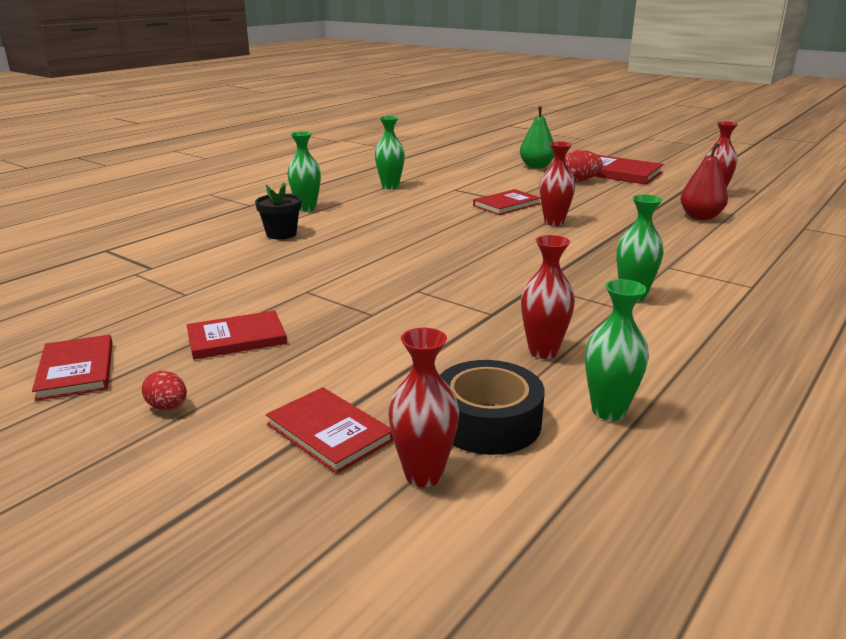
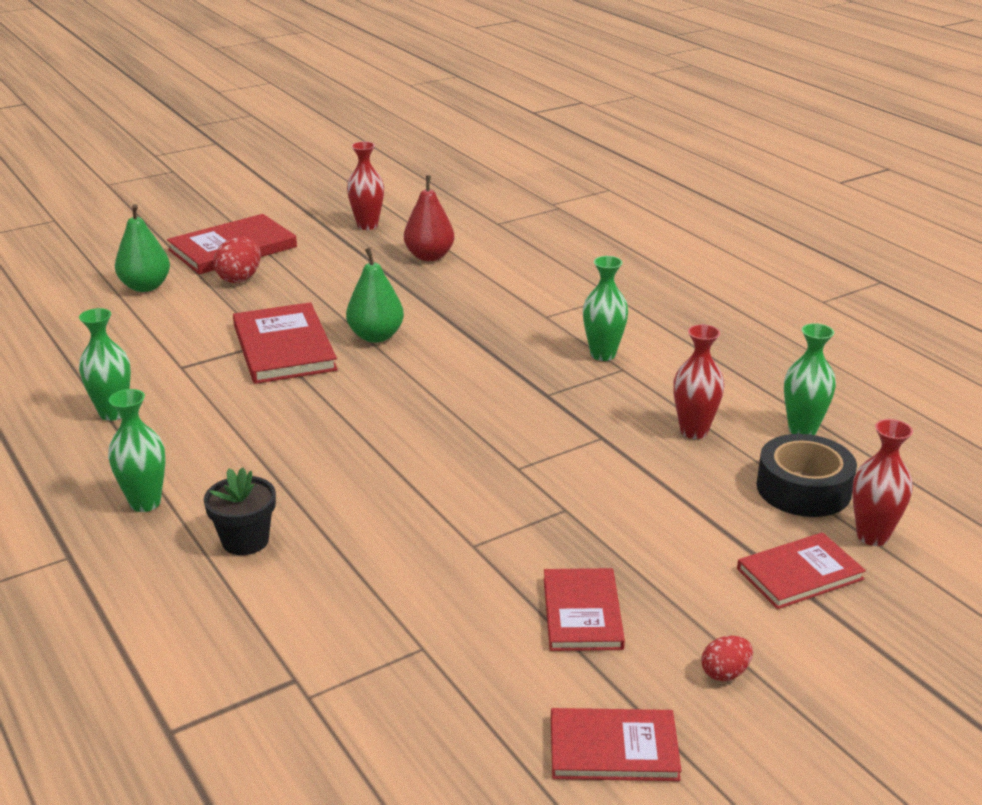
camera: 70 degrees left, 5 degrees up
(506, 204) = (284, 347): red book -> red book, size x1.56
(554, 222) = (376, 336): red vase -> green pear

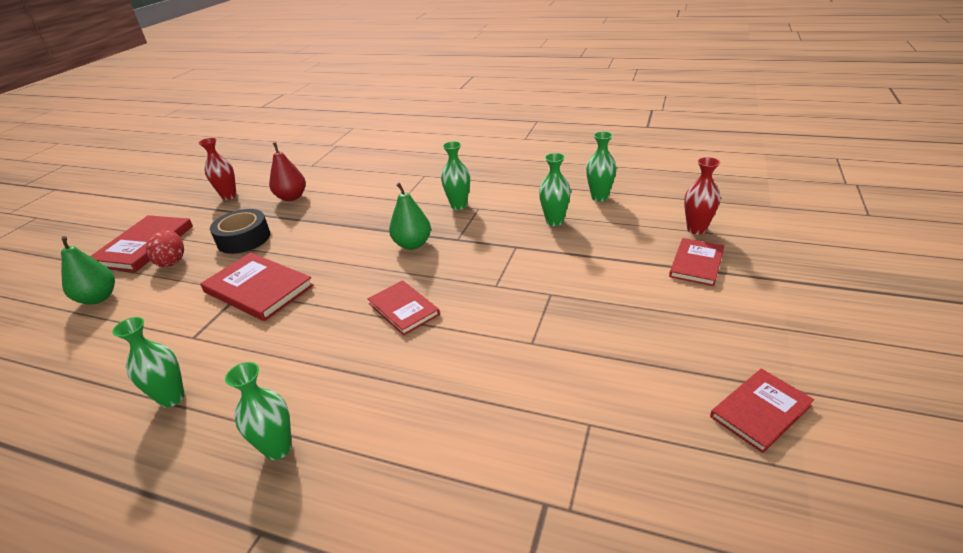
camera: 35 degrees left, 5 degrees up
(245, 541) = (388, 429): black flower pot -> none
(376, 336) = (314, 254): green pear -> green pear (412, 244)
(582, 613) = (638, 345): red book -> red book (403, 309)
(694, 431) = (554, 221): red vase -> green vase
(725, 673) = (742, 333): red egg -> none
(803, 489) = (639, 223): black tape -> black tape (244, 239)

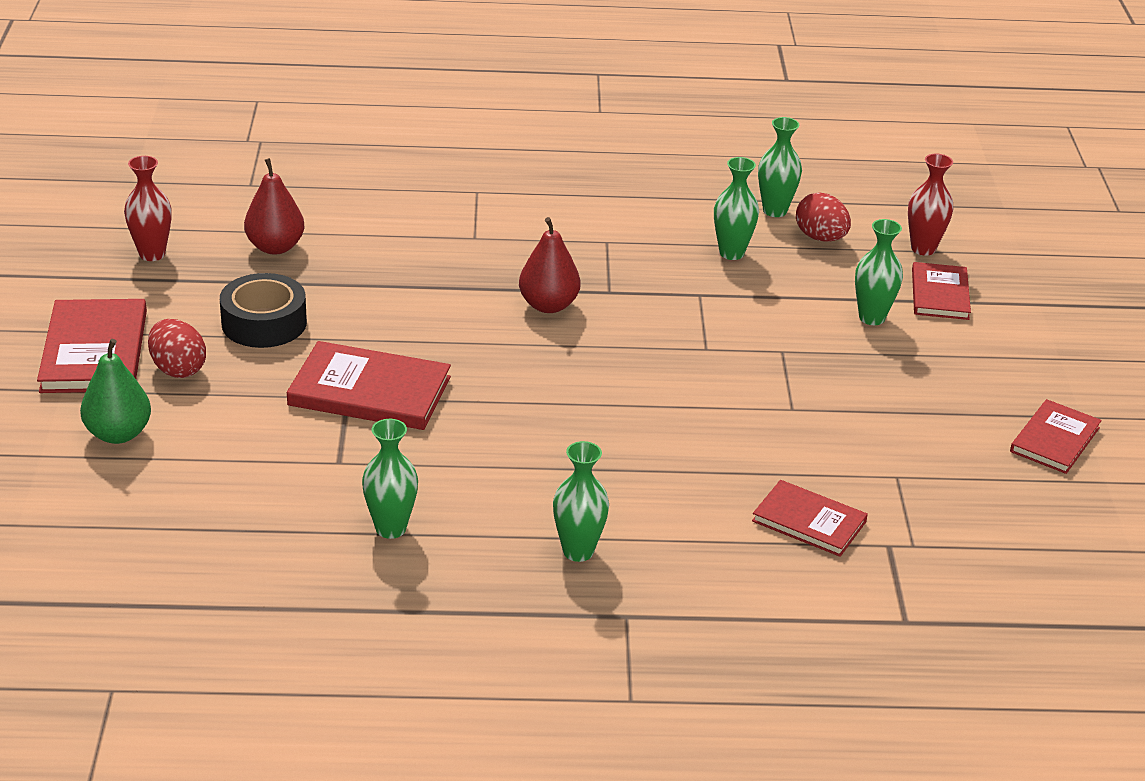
camera: 25 degrees left, 0 degrees up
(403, 309) = (605, 391): red book -> red book (809, 521)
(412, 244) = (548, 305): green pear -> red pear
(458, 206) = (573, 240): green vase -> green vase (872, 318)
(622, 216) = (820, 238): none -> red egg

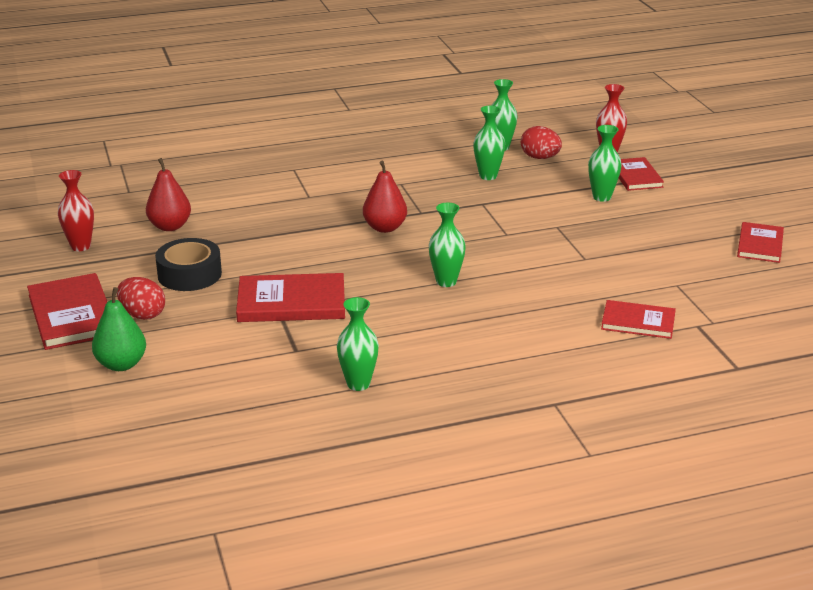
camera: 15 degrees left, 5 degrees down
(578, 551) = (497, 371): green vase -> green vase (446, 281)

